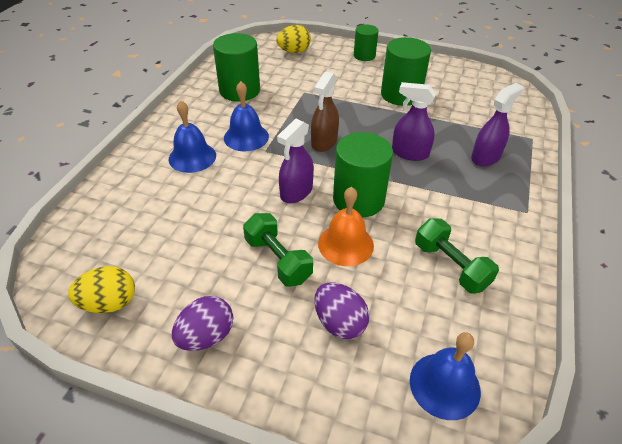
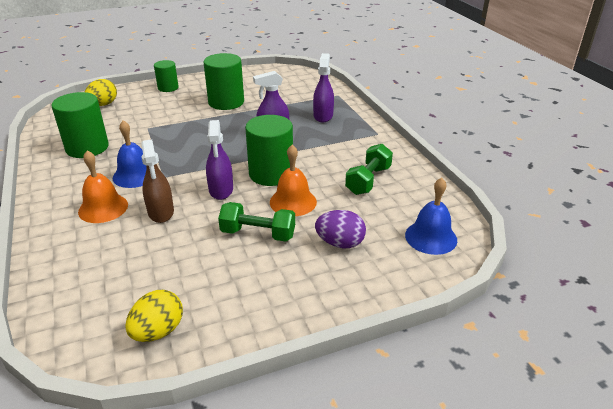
camera: 40 degrees left, 10 degrees down
(192, 157) = (103, 208): blue bell -> orange bell
(206, 336) = (263, 302): purple egg -> none
(324, 142) = (204, 152): brown spray bottle -> brown spray bottle (161, 212)
(450, 266) = (368, 180): green dumbbell -> green dumbbell turned 75 degrees counterclockwise

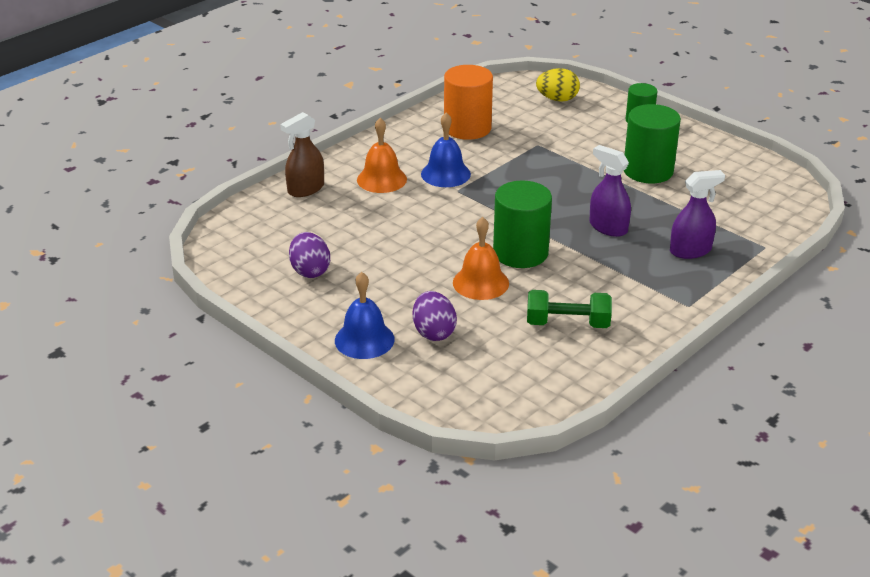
camera: 65 degrees right, 0 degrees up
(87, 148) = (467, 128): green cylinder -> orange cylinder
(158, 331) = (254, 269): yellow egg -> none
(161, 212) = (400, 211): brown spray bottle -> brown spray bottle (305, 189)
(196, 291) = (310, 271): none -> purple egg
(221, 190) = (463, 232): purple spray bottle -> none
(258, 234) = (410, 278): green dumbbell -> none
(431, 237) = (491, 392): blue bell -> blue bell (364, 339)

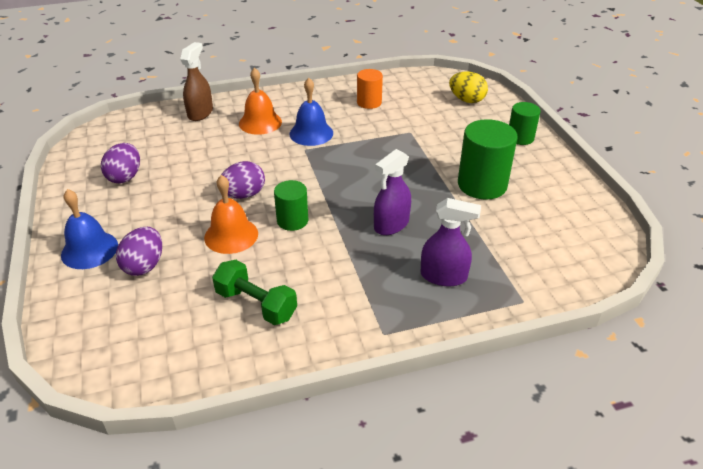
camera: 30 degrees right, 5 degrees up
(305, 189) = (200, 113): brown spray bottle -> brown spray bottle turned 120 degrees clockwise
(449, 247) = (243, 195): none -> purple egg
(467, 128) = (369, 102): orange cylinder -> orange cylinder, size x0.60
(520, 253) = (292, 220): green cylinder -> green cylinder, size x0.60
(608, 227) = (391, 225): purple spray bottle -> purple spray bottle turned 120 degrees counterclockwise

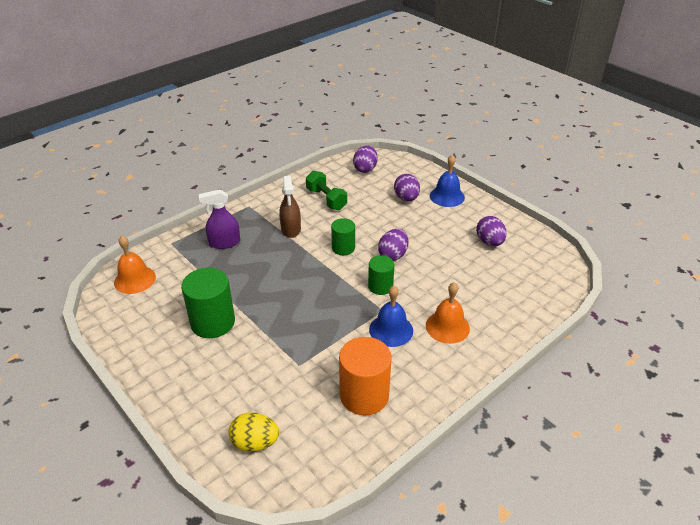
camera: 155 degrees right, 0 degrees up
(141, 349) = (365, 169): none -> purple egg
(200, 113) = (512, 319): brown spray bottle -> brown spray bottle (291, 229)
(231, 235) = (374, 227): orange bell -> orange bell (135, 279)
(256, 304) = (326, 199): green dumbbell -> green dumbbell turned 45 degrees clockwise
(369, 102) = (364, 395): orange cylinder -> orange cylinder, size x1.67
(391, 225) = (273, 265): purple spray bottle -> none
(520, 138) = (183, 396): green cylinder -> green cylinder (380, 286)

